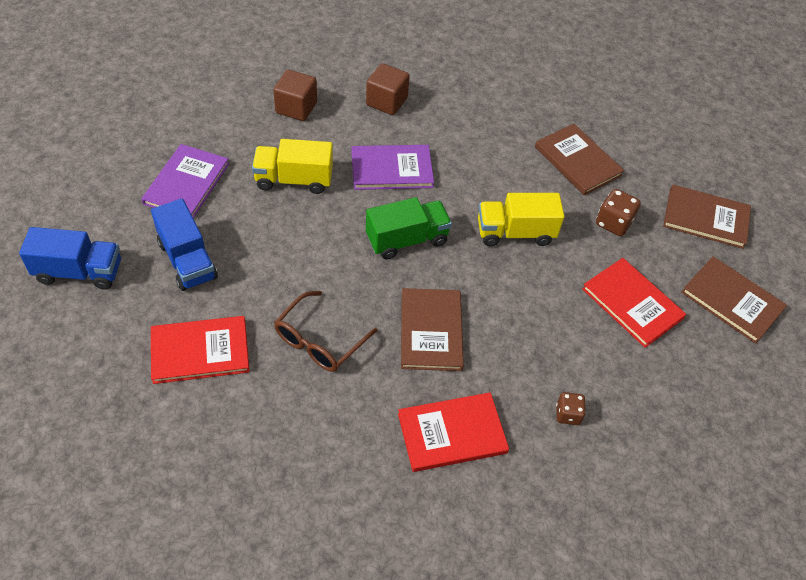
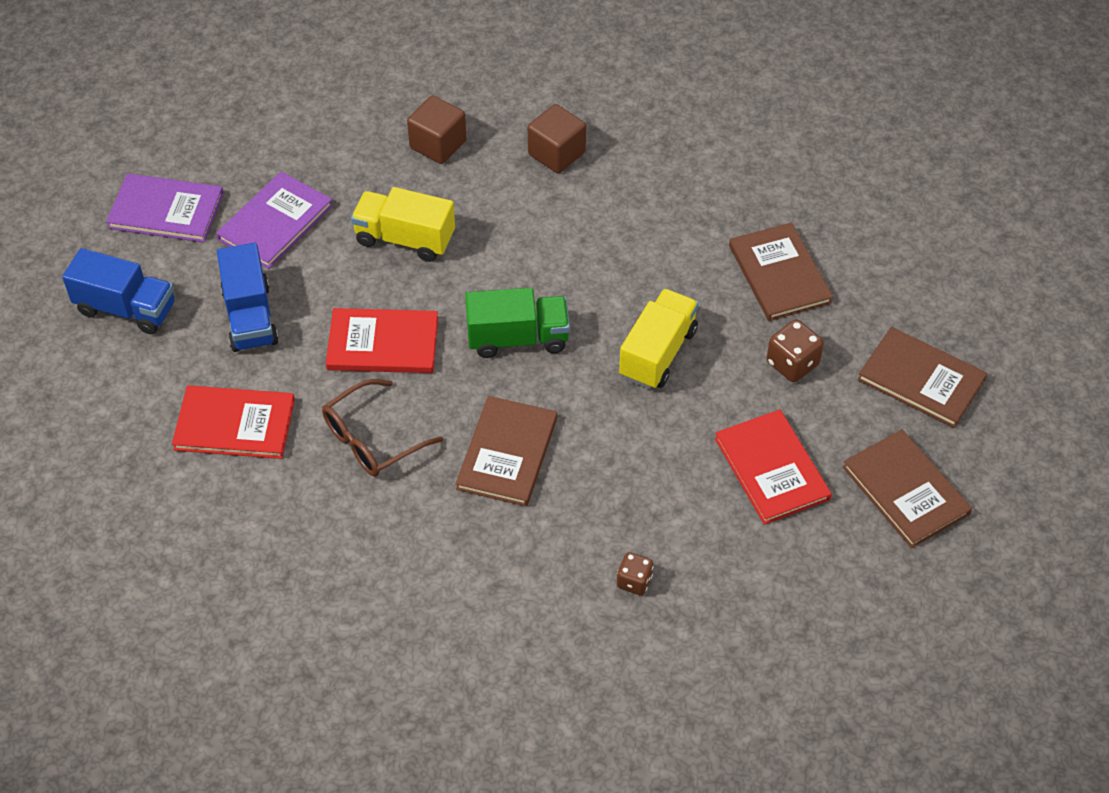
camera: 20 degrees right, 0 degrees up
(391, 169) = (531, 245): purple book -> purple book (166, 210)
(452, 433) = (489, 573): red book -> red book (383, 344)
(515, 232) = (658, 353): yellow truck -> yellow truck turned 105 degrees clockwise

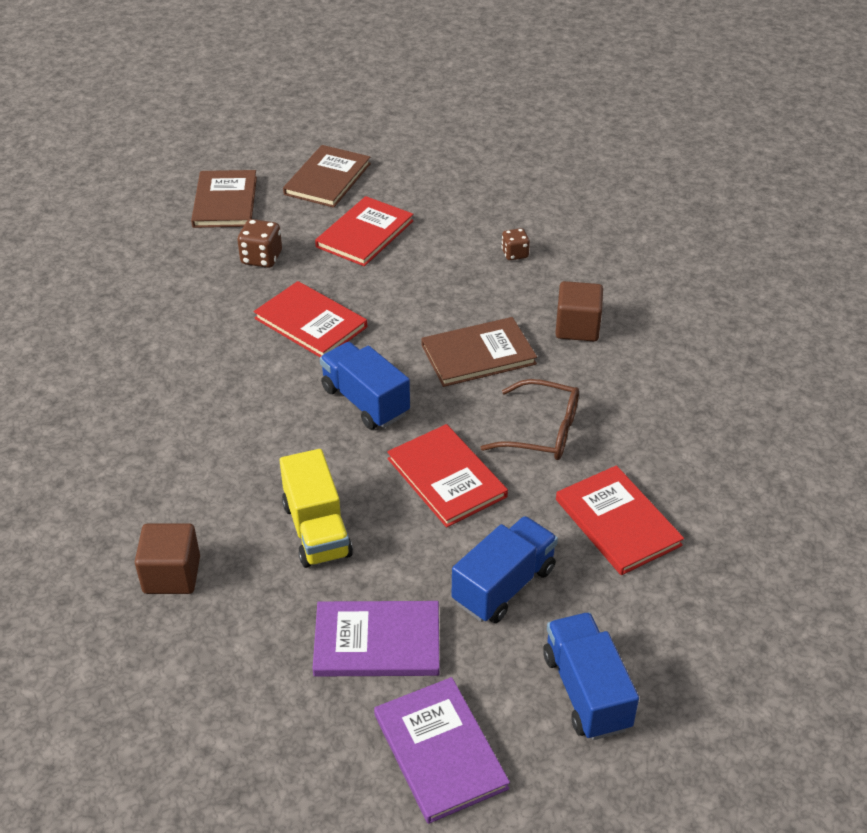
camera: 125 degrees left, 10 degrees down
(518, 338) = (365, 401): green truck -> blue truck
(556, 153) = (124, 482): brown cube -> brown cube (577, 327)
(658, 353) = (311, 322): yellow truck -> red book
(779, 274) = (175, 296): brown book -> none

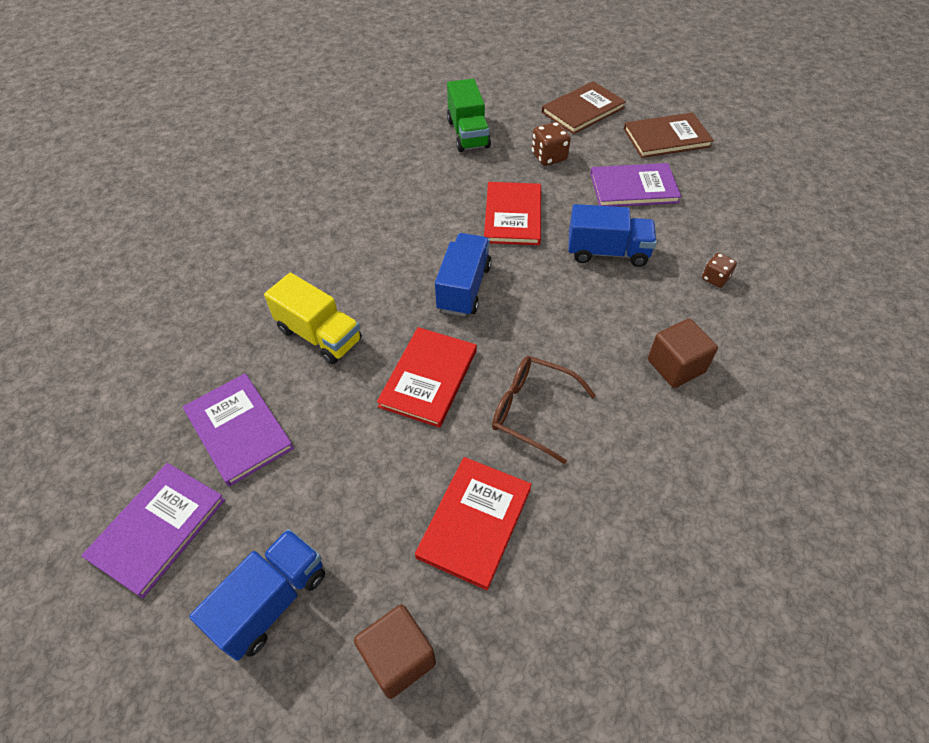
camera: 55 degrees right, 10 degrees up
(158, 290) = (468, 134): none -> green truck
(172, 575) = (229, 289): brown cube -> brown cube (398, 658)
(316, 530) = (319, 335): yellow truck -> yellow truck turned 90 degrees counterclockwise
(364, 234) = (633, 188): red book -> purple book
(478, 354) = (577, 322): brown book -> none
(504, 585) = (345, 478): blue truck -> blue truck (607, 252)
(542, 431) = (532, 410): brown glasses -> brown glasses turned 135 degrees clockwise

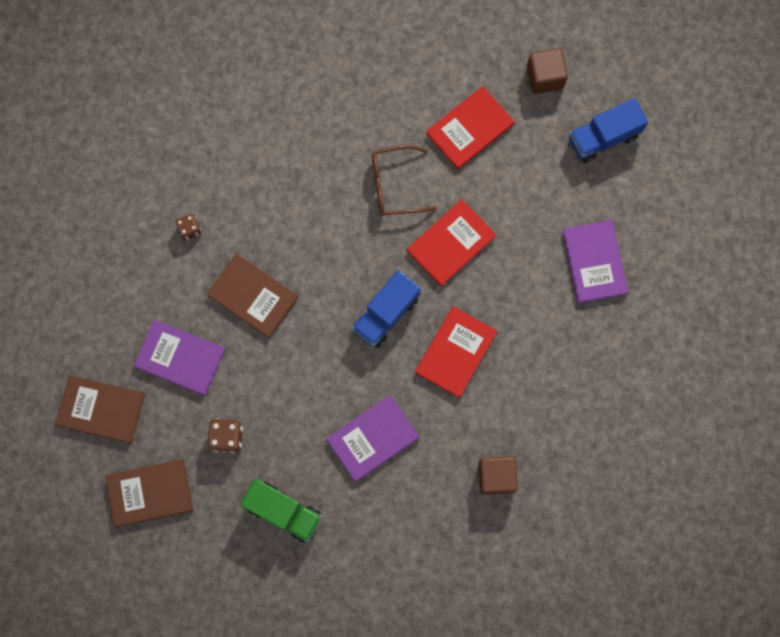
camera: 155 degrees left, 25 degrees up
(157, 529) = (660, 213): purple book -> purple book (373, 438)
(319, 335) = (514, 319): yellow truck -> none
(468, 134) = (283, 511): green truck -> green truck turned 105 degrees clockwise
(513, 216) = (304, 375): red book -> red book (455, 352)
(532, 410) = (394, 185): brown glasses -> brown glasses turned 120 degrees clockwise
(607, 252) = (253, 296): blue truck -> brown book
(676, 366) = (276, 171): brown cube -> brown cube (496, 476)

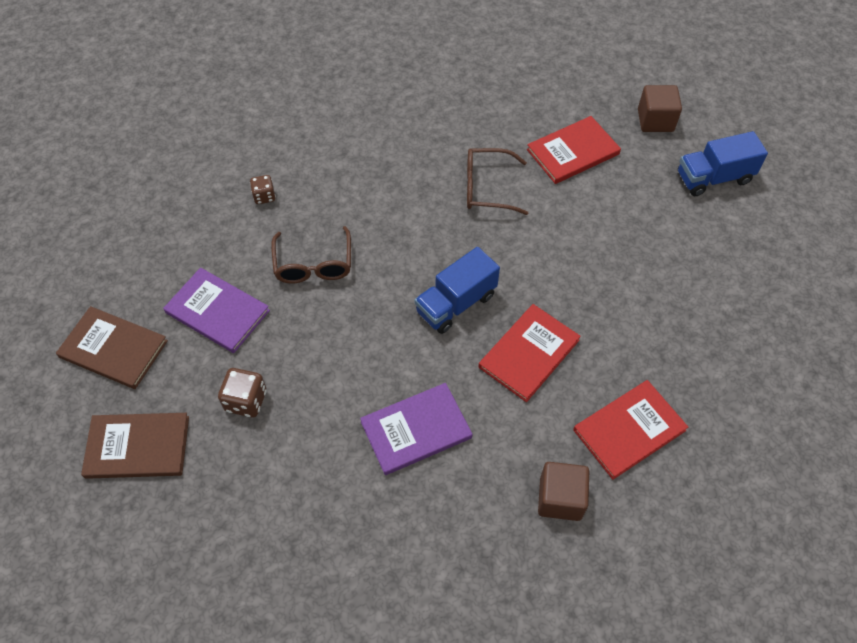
camera: 10 degrees right, 20 degrees down
(253, 296) = (313, 265): brown book -> brown glasses
(283, 511) = (290, 495): green truck -> none
(451, 243) = (539, 247): red book -> red book (629, 430)
(594, 262) = (698, 288): purple book -> none

